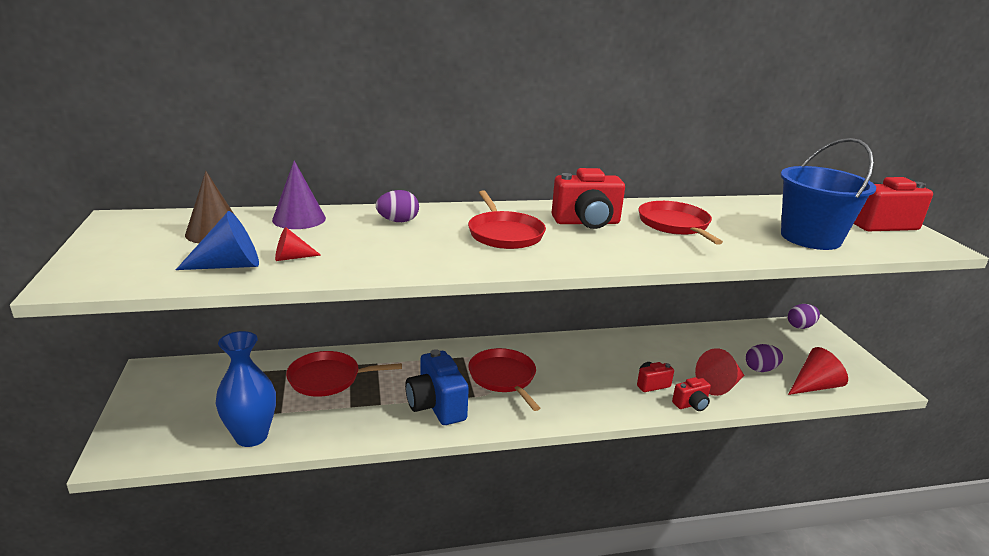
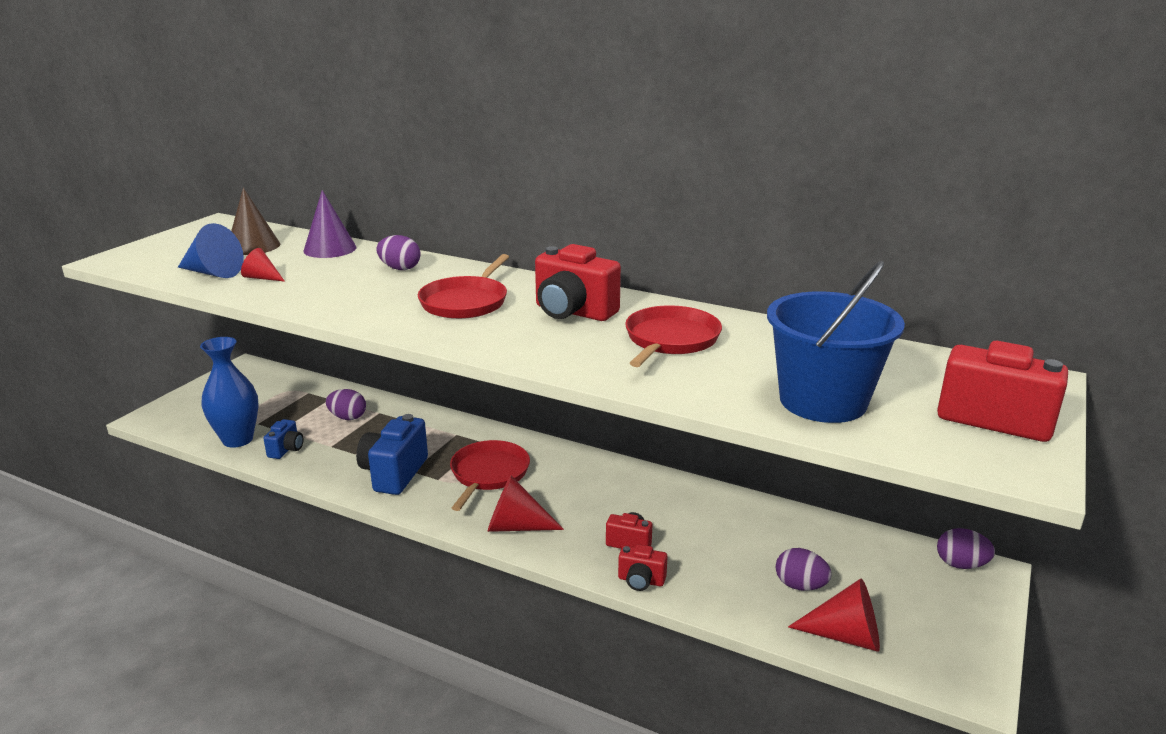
camera: 40 degrees right, 0 degrees up
(314, 425) = (286, 450): none -> blue camera
(328, 378) = (347, 417): red pan -> purple egg
(720, 385) = (711, 578): red cone -> red cone (516, 526)

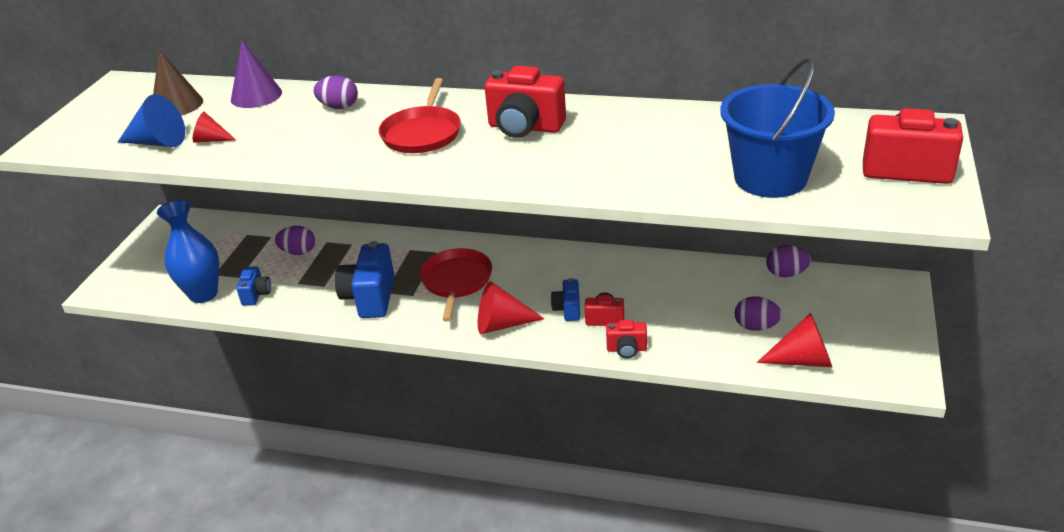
camera: 10 degrees left, 10 degrees up
(593, 525) = (568, 309): none -> blue camera
(670, 340) = (622, 141): red pan -> none
(961, 564) = (876, 283): purple egg -> purple egg (786, 274)

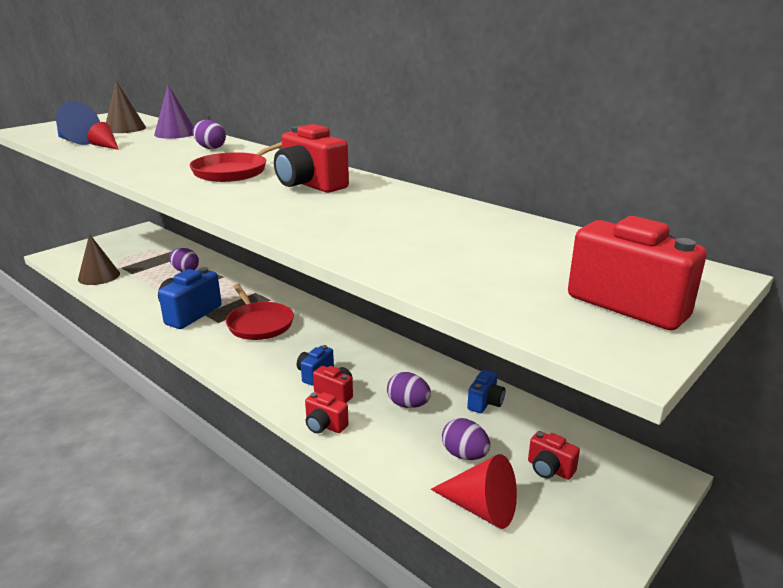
camera: 25 degrees right, 10 degrees down
(203, 294) = (99, 276): blue vase -> brown cone
(256, 295) = (126, 287): blue camera -> blue camera (485, 403)
(456, 281) = (259, 324): red pan -> red pan turned 120 degrees clockwise
(502, 324) = (252, 366): red cone -> none
(770, 178) = (463, 269): blue bucket -> none
(786, 274) = (543, 418): purple egg -> purple egg (408, 405)
(823, 312) = (549, 469): none -> red camera

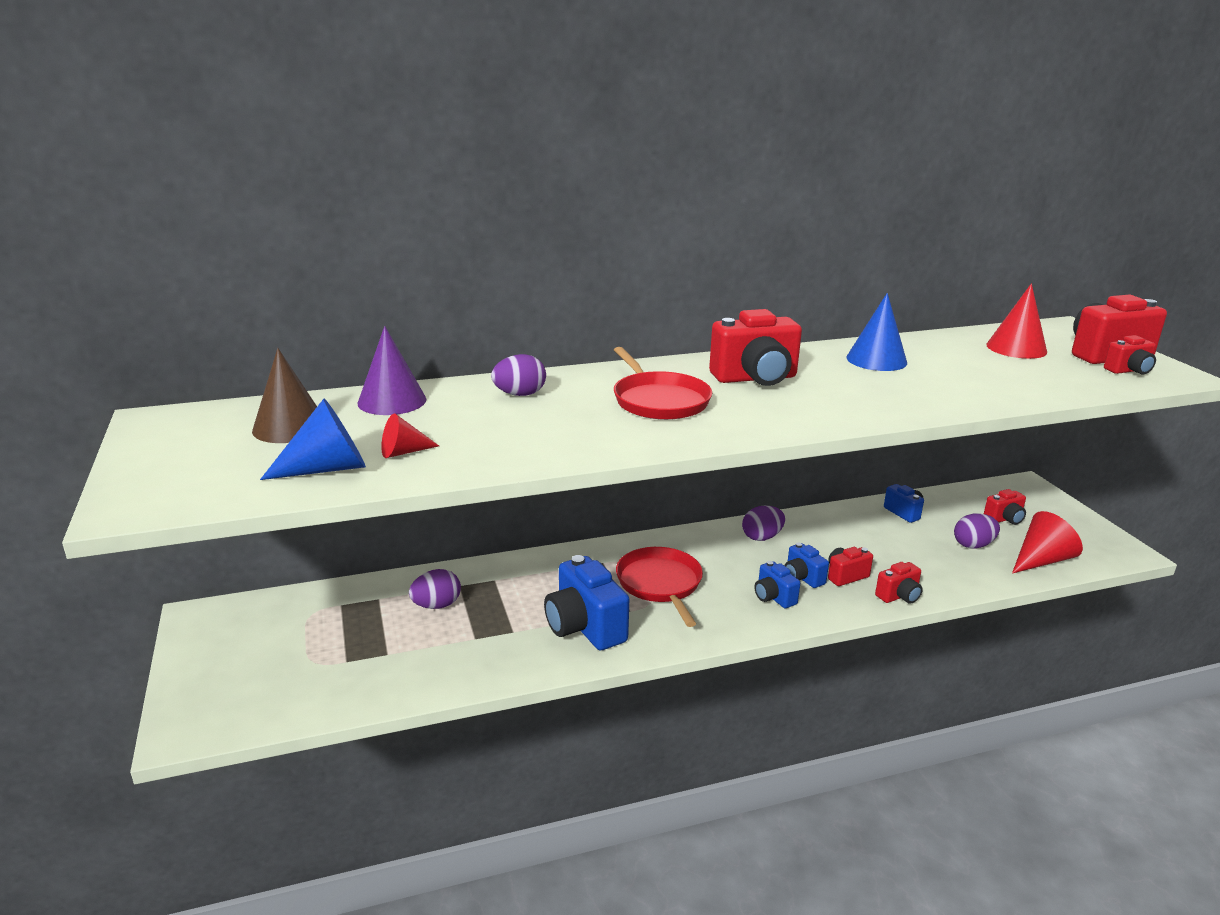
camera: 60 degrees left, 0 degrees up
(99, 276) = (357, 688): brown cone -> none
(259, 324) = (660, 584): red pan -> red pan turned 105 degrees counterclockwise
(275, 368) = (773, 597): none -> blue camera
(408, 405) = (887, 546): purple egg -> purple egg (762, 537)
(415, 210) = (876, 360): none -> blue cone
(559, 257) = (1016, 348): none -> red cone
(584, 319) = (1129, 371): none -> red camera

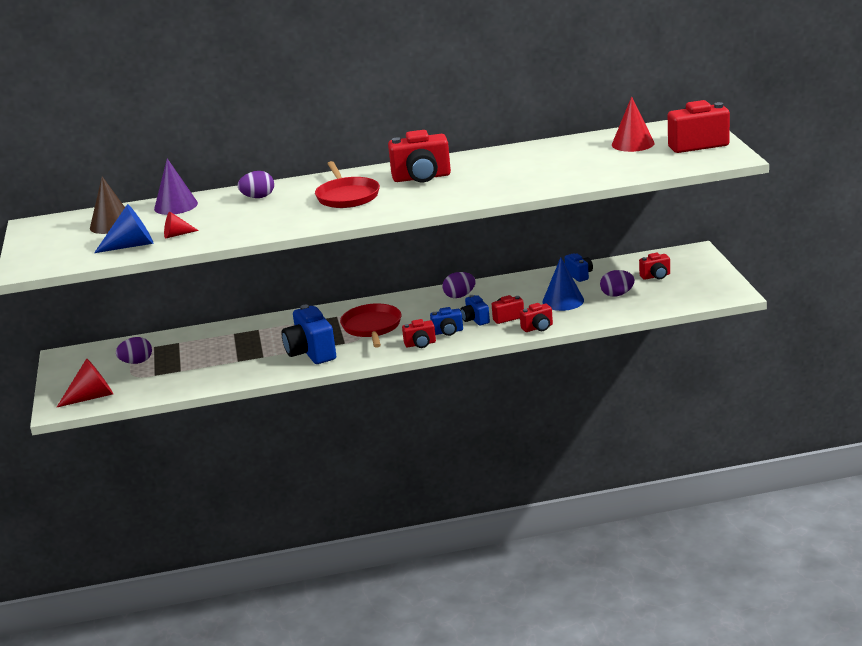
camera: 10 degrees right, 0 degrees up
(436, 605) = (216, 344): purple egg -> purple egg (136, 362)
(773, 597) = (448, 332): blue camera -> blue camera turned 75 degrees counterclockwise
(876, 360) = (519, 159): blue cone -> blue cone (563, 301)
(1041, 560) = (661, 302): red cone -> red cone (92, 397)
(1129, 371) = (698, 156): red camera -> red camera (420, 344)

